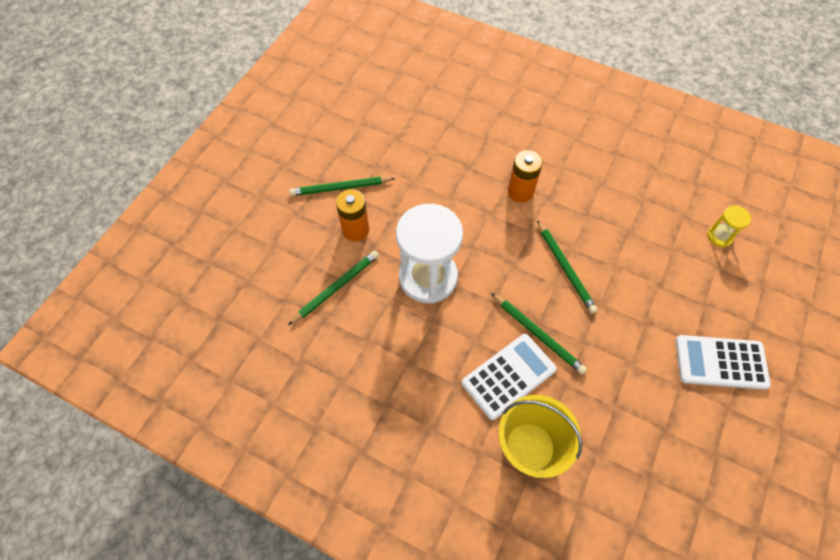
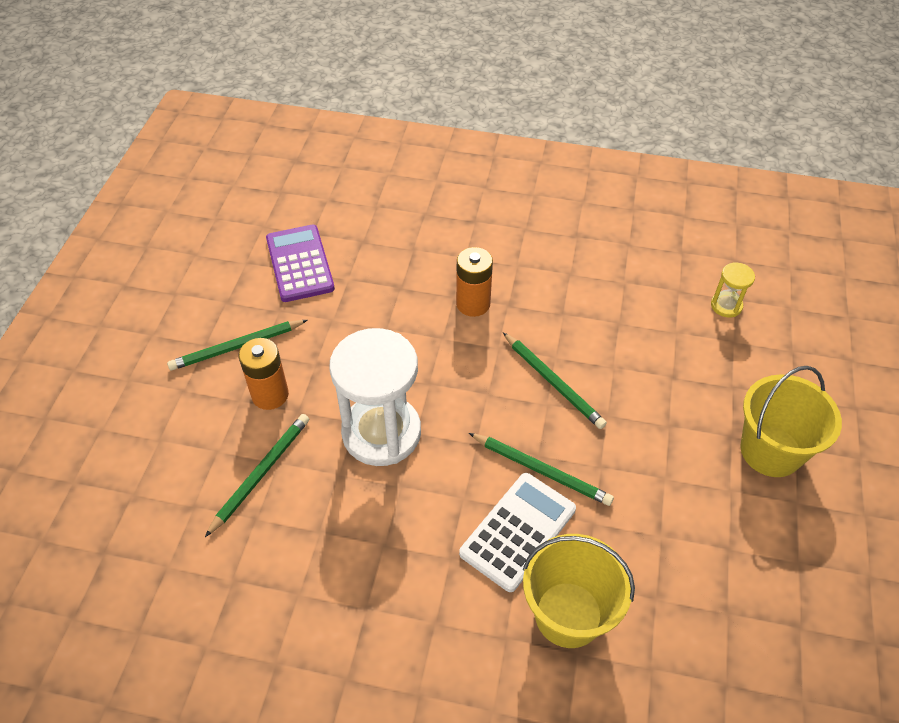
camera: 15 degrees left, 10 degrees down
(399, 132) = (300, 264): none -> purple calculator
(720, 362) = (770, 451): white calculator -> yellow bucket

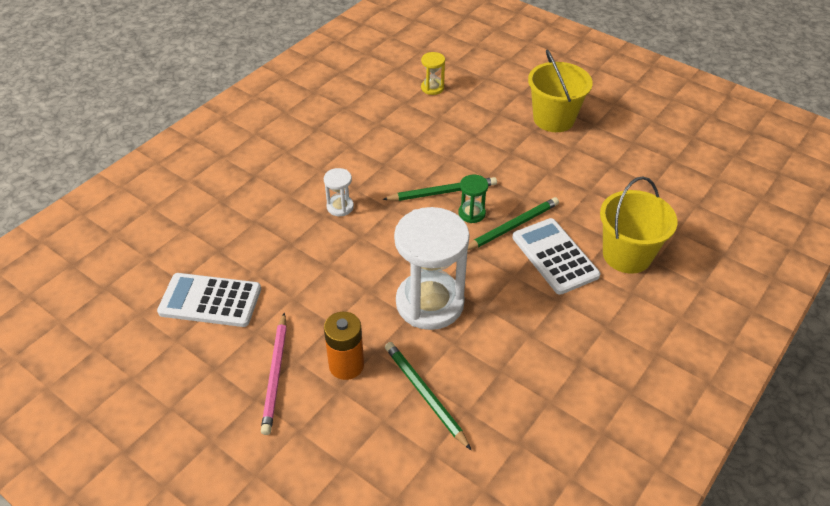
camera: 65 degrees left, 5 degrees down
(237, 347) = (276, 375): green pencil -> pink pencil
(300, 264) = (210, 300): purple calculator -> white calculator
(473, 304) = (340, 207): orange battery -> white hourglass
(537, 422) = (471, 213): none -> green hourglass

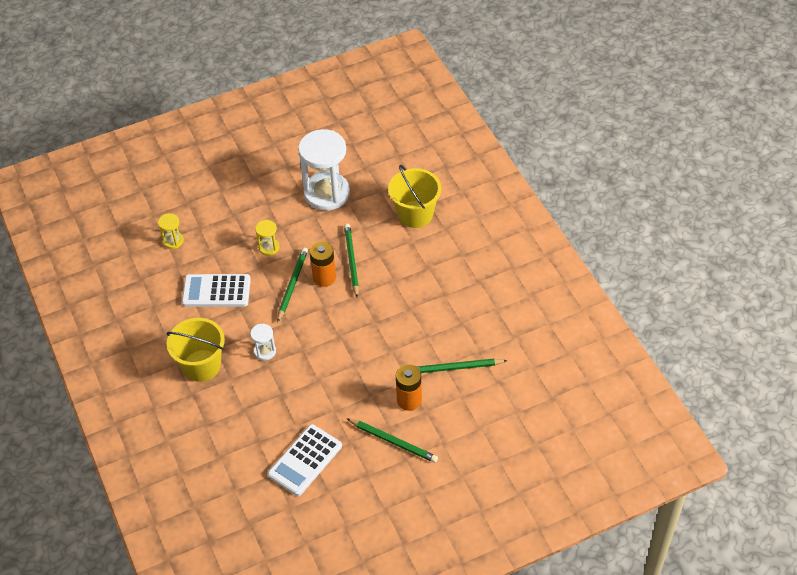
camera: 60 degrees left, 5 degrees up
(276, 375) = (393, 441): pink pencil -> green pencil
(430, 303) = (387, 335): white hourglass -> white hourglass (327, 193)
(471, 213) = (324, 277): green hourglass -> orange battery
(477, 154) = (269, 247): none -> yellow hourglass
(553, 119) = (264, 185): yellow bucket -> yellow bucket (201, 365)
(555, 256) = (392, 251): white calculator -> white calculator (216, 291)

